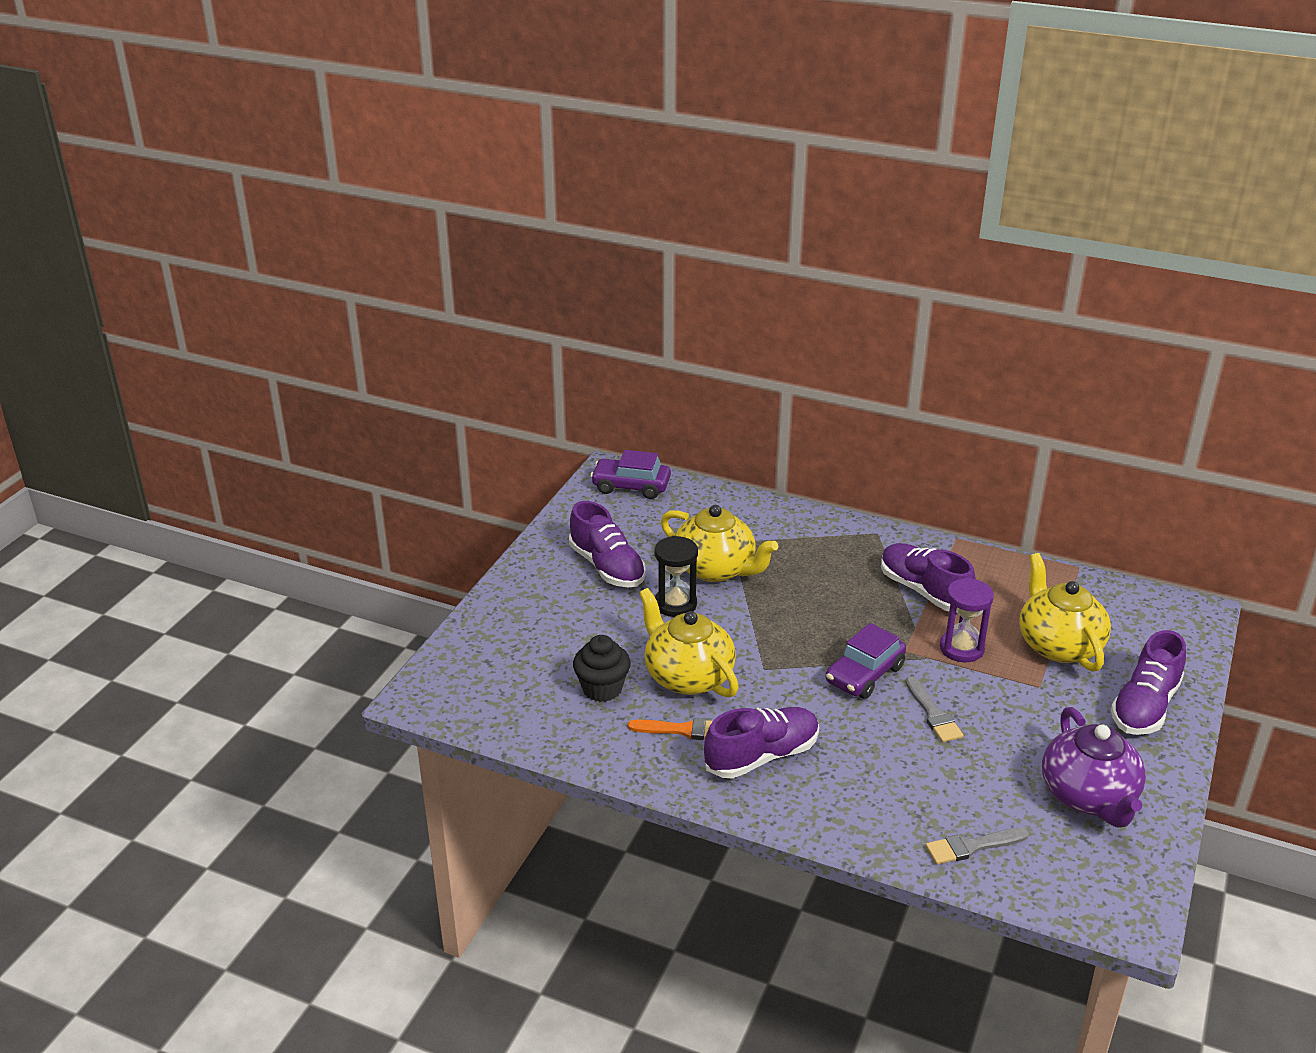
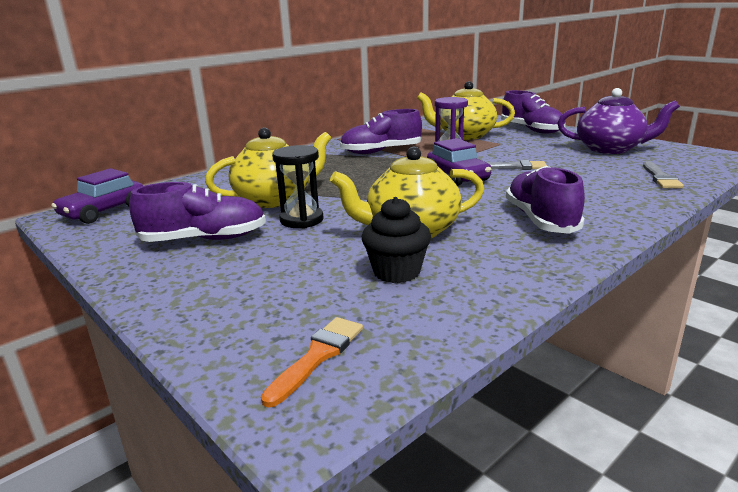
camera: 65 degrees left, 10 degrees down
(683, 730) = (488, 244): orange brush -> orange brush (318, 356)

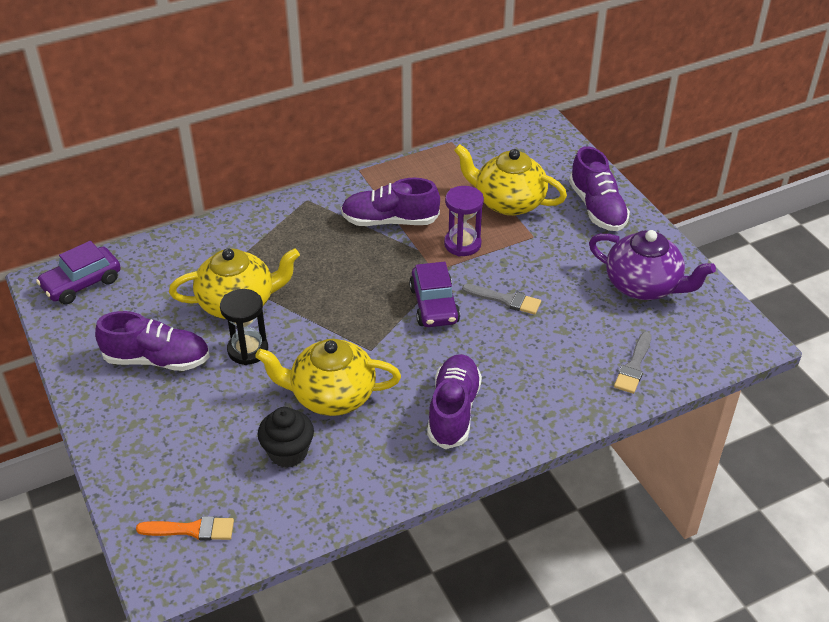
camera: 15 degrees right, 20 degrees up
(318, 356) = (192, 529): orange brush -> orange brush turned 45 degrees clockwise

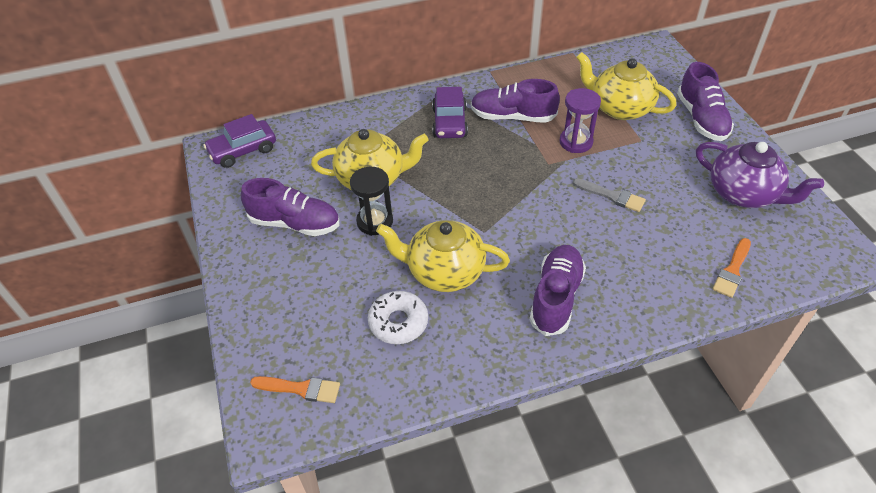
camera: 10 degrees right, 5 degrees up
(288, 452) = (398, 322): black cupcake -> white donut
(434, 305) = (546, 195): purple car -> purple car (450, 122)
(634, 366) = (732, 271): grey brush -> orange brush

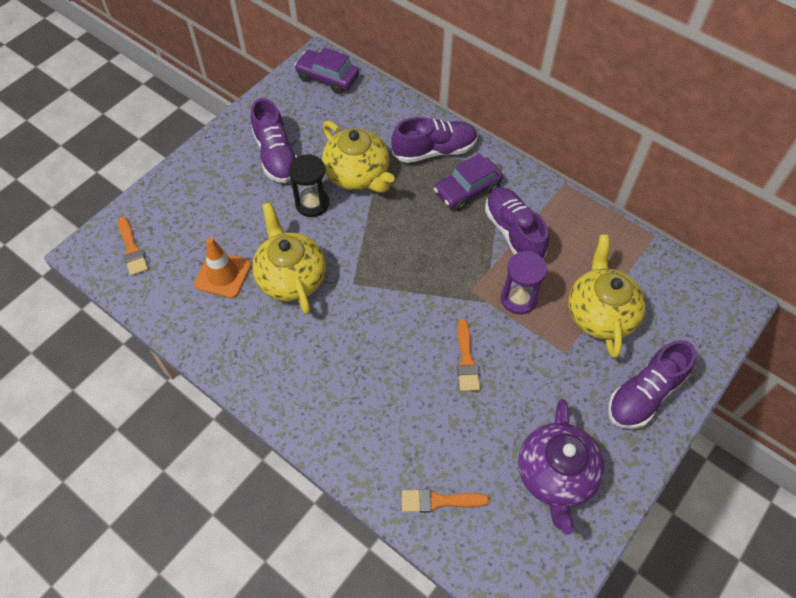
camera: 55 degrees right, 10 degrees up
(398, 322) = (223, 274): white donut -> orange traffic cone
(556, 297) = (314, 370): purple shoe -> purple shoe (434, 151)
(612, 196) = (466, 360): grey brush -> orange brush

